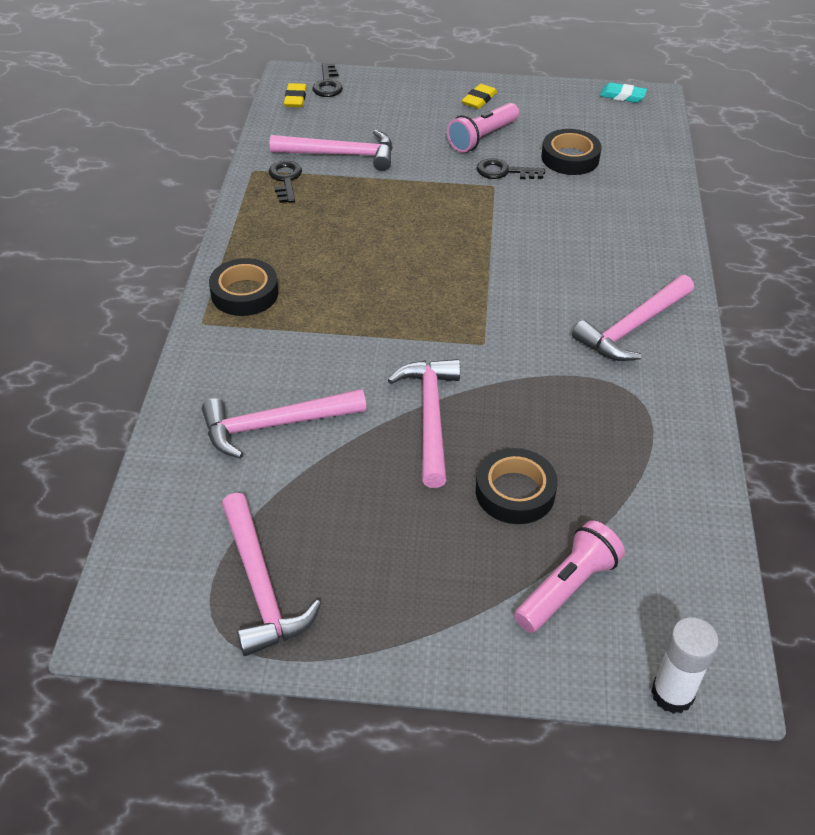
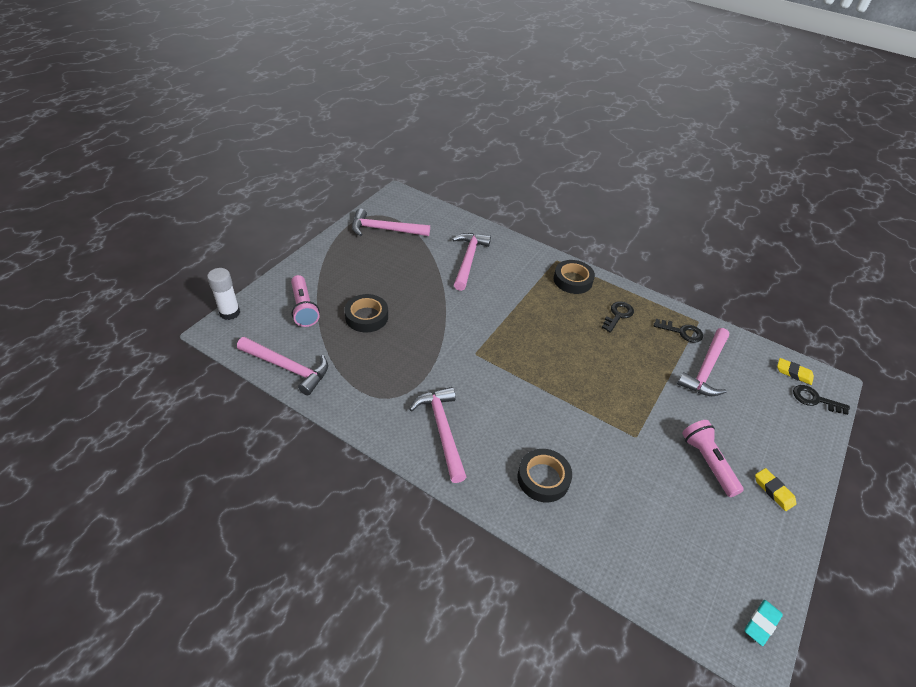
camera: 115 degrees right, 0 degrees up
(430, 416) = (436, 310): pink hammer -> pink hammer (288, 368)
(504, 171) = (653, 452): black key -> black key (618, 315)
(570, 158) = (658, 509): black tape -> black tape (543, 478)

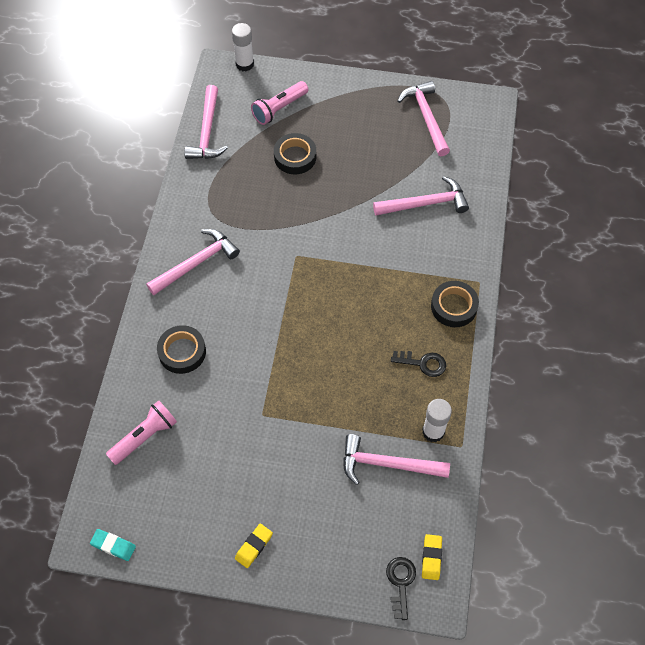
camera: 70 degrees right, 15 degrees up
(682, 332) = (433, 431): black key -> white glue stick
(708, 462) = (261, 483): pink flashlight -> pink flashlight (145, 437)

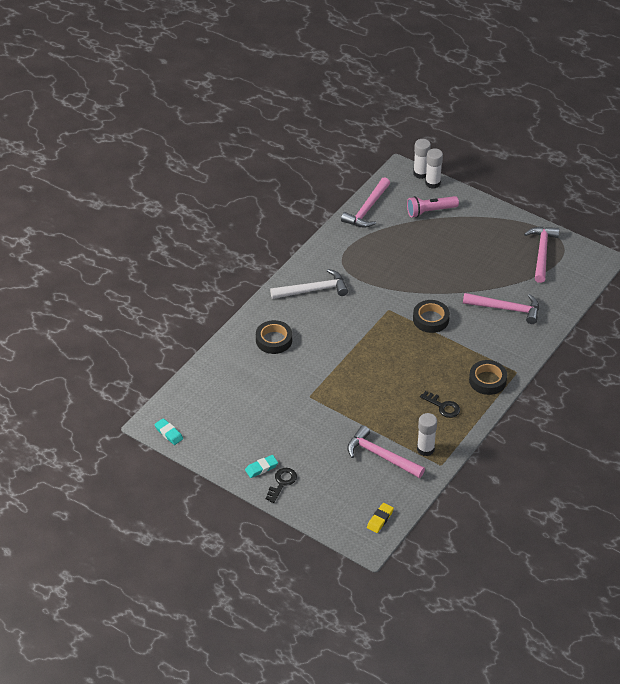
camera: 25 degrees right, 15 degrees down
(145, 437) = (221, 380): pink flashlight -> none
(197, 263) = (314, 290): pink hammer -> white hammer
(254, 546) = (261, 468): yellow eraser -> turquoise eraser
(264, 72) = (432, 183): none -> white glue stick
(295, 157) = (424, 247): black tape -> black tape (431, 319)
(400, 583) = (350, 525): black key -> black key (282, 483)

